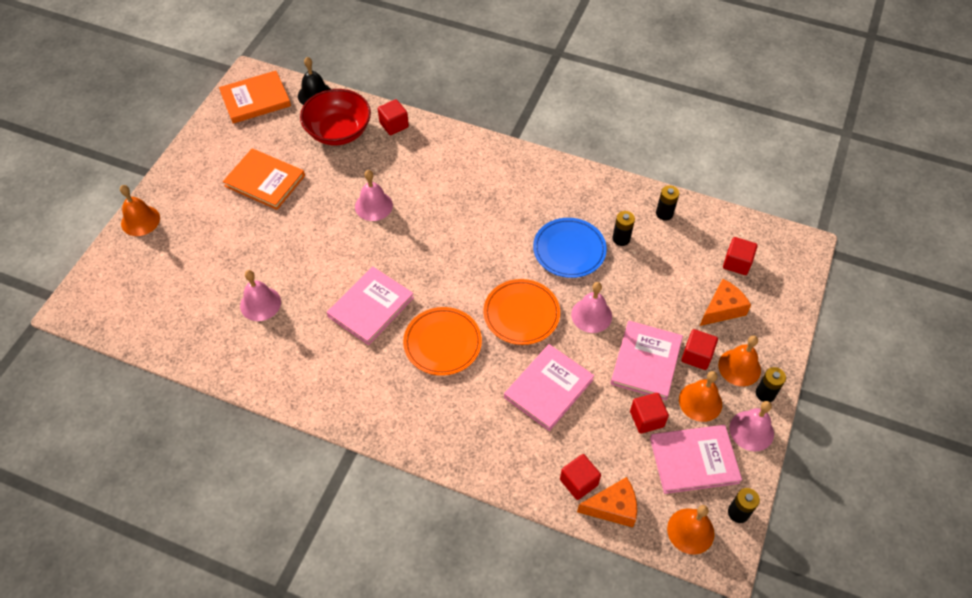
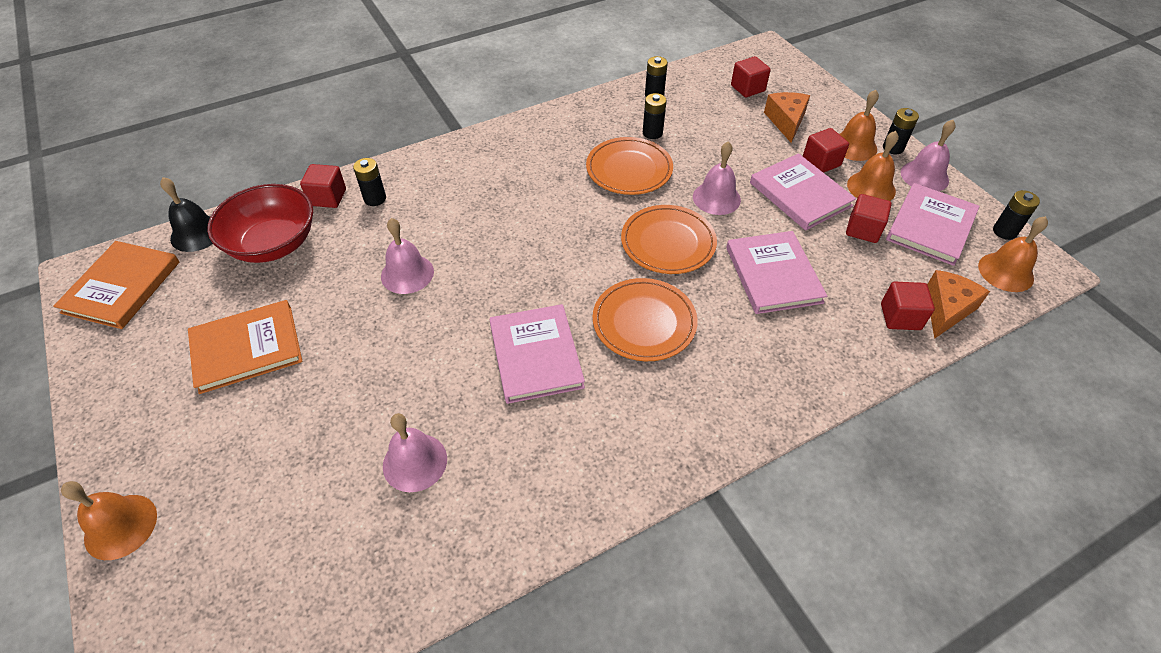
camera: 50 degrees left, 5 degrees down
(414, 146) = (375, 199): none -> black battery
(569, 250) = (629, 170): blue plate -> orange plate

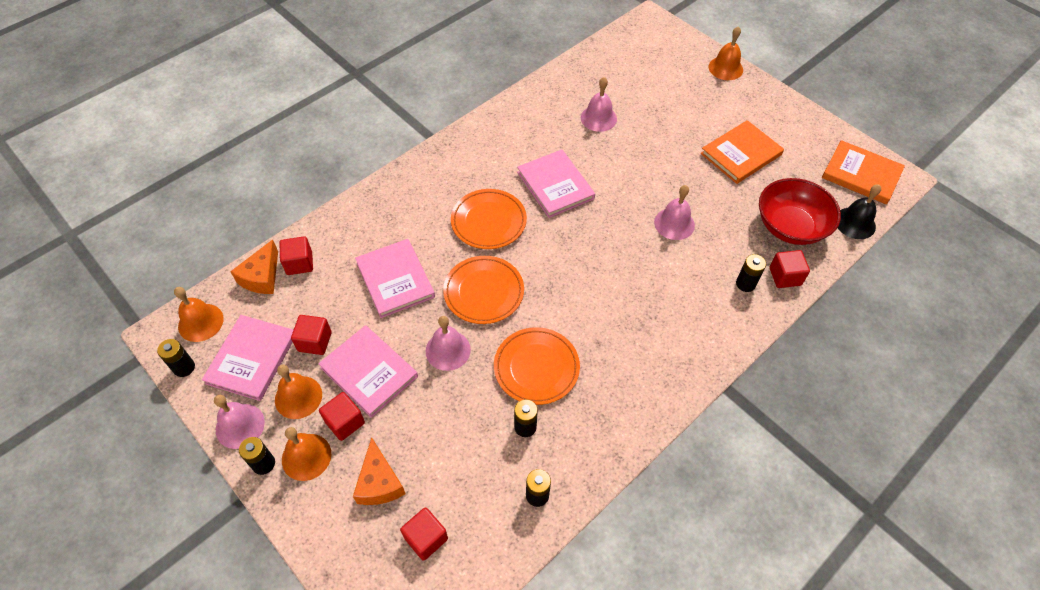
camera: 165 degrees right, 5 degrees up
(122, 287) = (861, 174): orange book -> orange book turned 60 degrees counterclockwise

